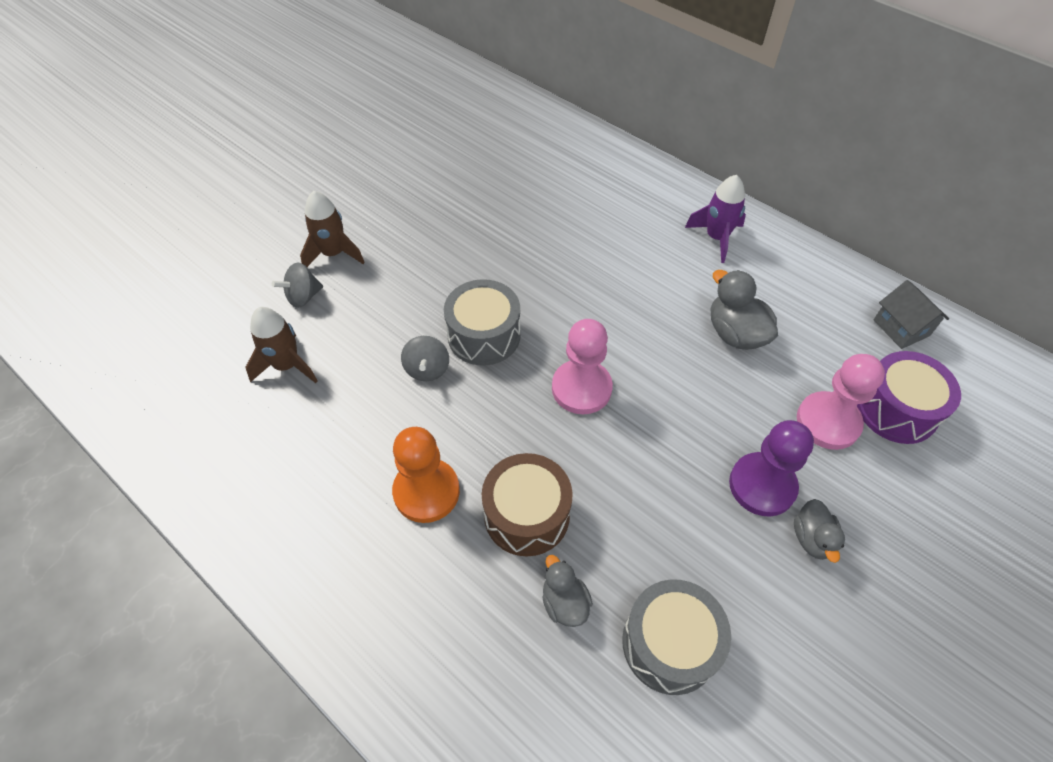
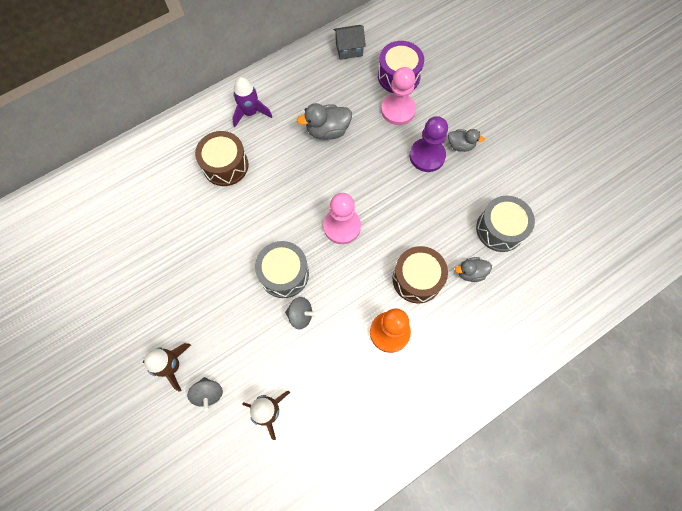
camera: 75 degrees left, 15 degrees up
(622, 233) = (225, 165): none -> brown drum

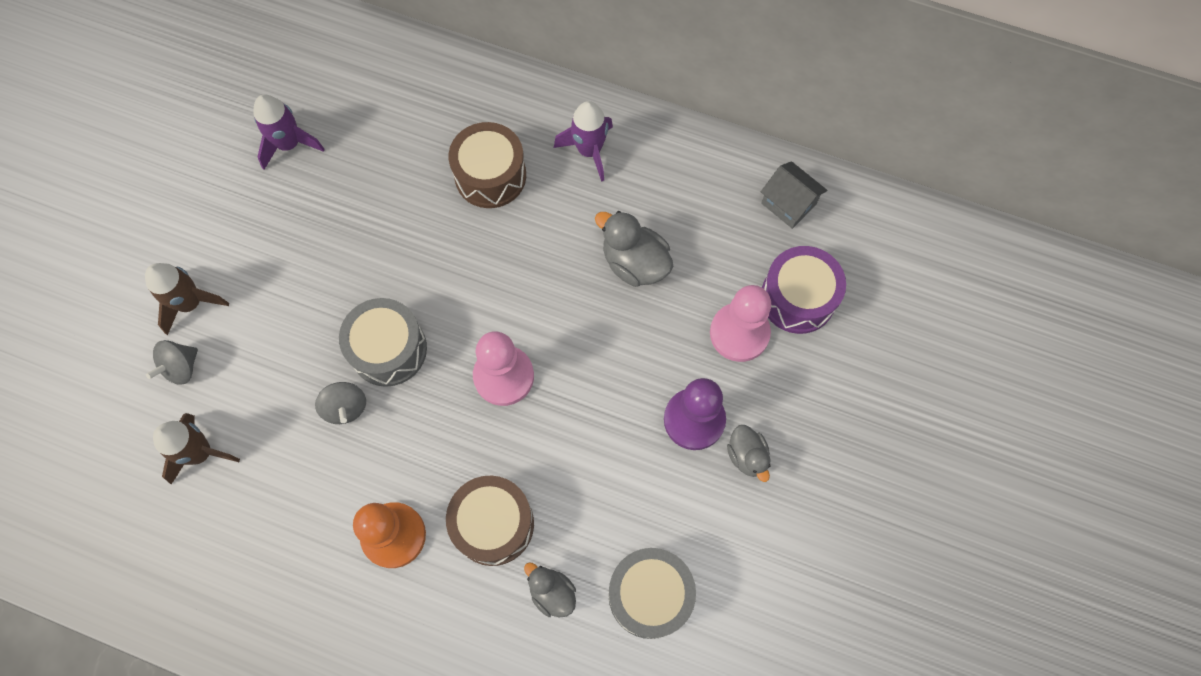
camera: 55 degrees right, 0 degrees up
(118, 254) = (289, 144): none -> purple rocket

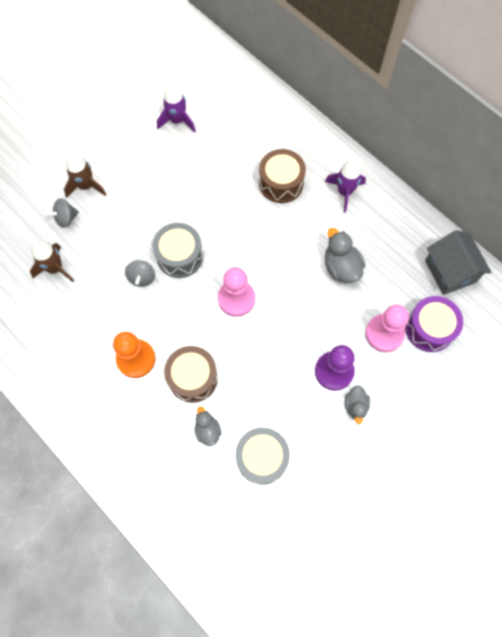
camera: 25 degrees right, 0 degrees up
(788, 204) = (450, 271): grey house -> grey house, size x1.52

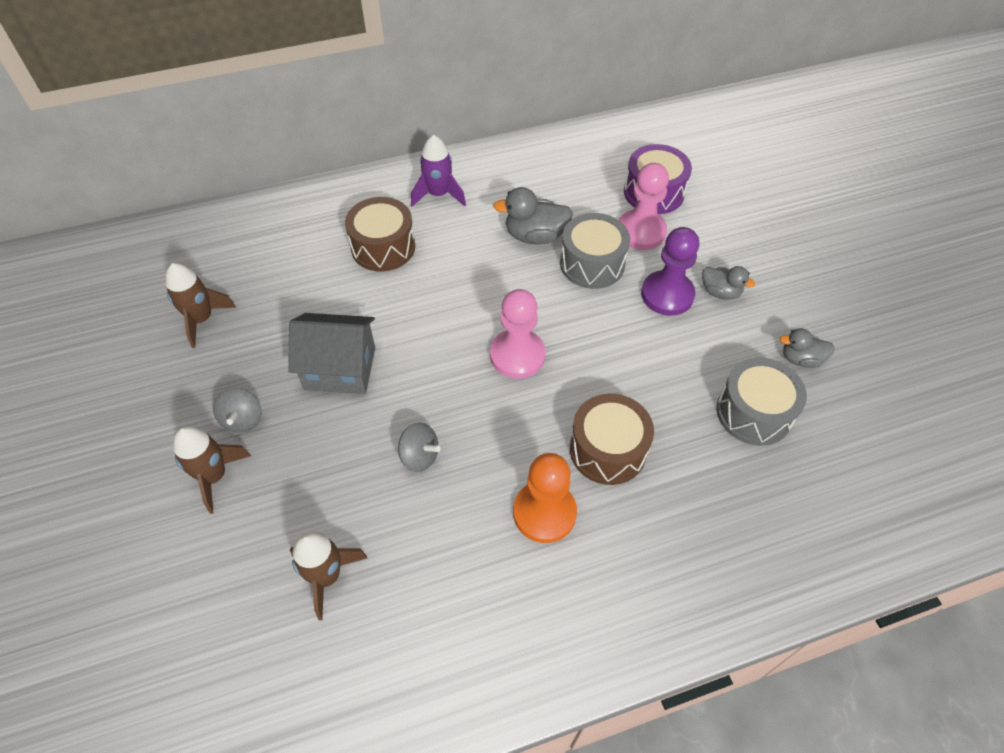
camera: 65 degrees left, 15 degrees down
(66, 218) = (249, 527): grey spinning top -> grey spinning top (243, 420)
(177, 121) = (202, 319): purple rocket -> brown rocket
(179, 256) = (415, 396): grey drum -> grey drum (592, 263)
(207, 430) = (692, 461): grey duck -> grey duck (800, 359)
(450, 271) = (594, 150): grey house -> grey house (340, 368)

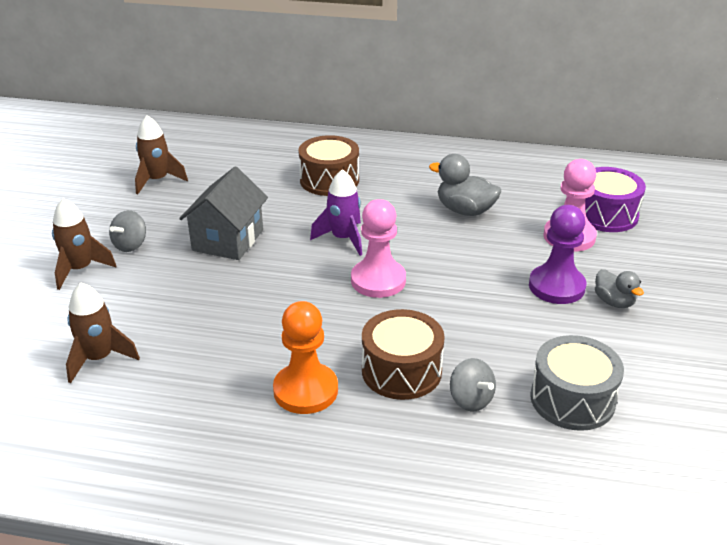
camera: 30 degrees right, 20 degrees down
(340, 368) = (228, 240): grey house -> grey house turned 75 degrees clockwise
(419, 456) = (237, 314): grey spinning top -> grey spinning top (470, 400)
(438, 194) = (404, 162): purple rocket -> purple rocket (343, 239)
(592, 263) = (501, 243): grey drum -> none
(800, 359) = (660, 378): grey duck -> none

